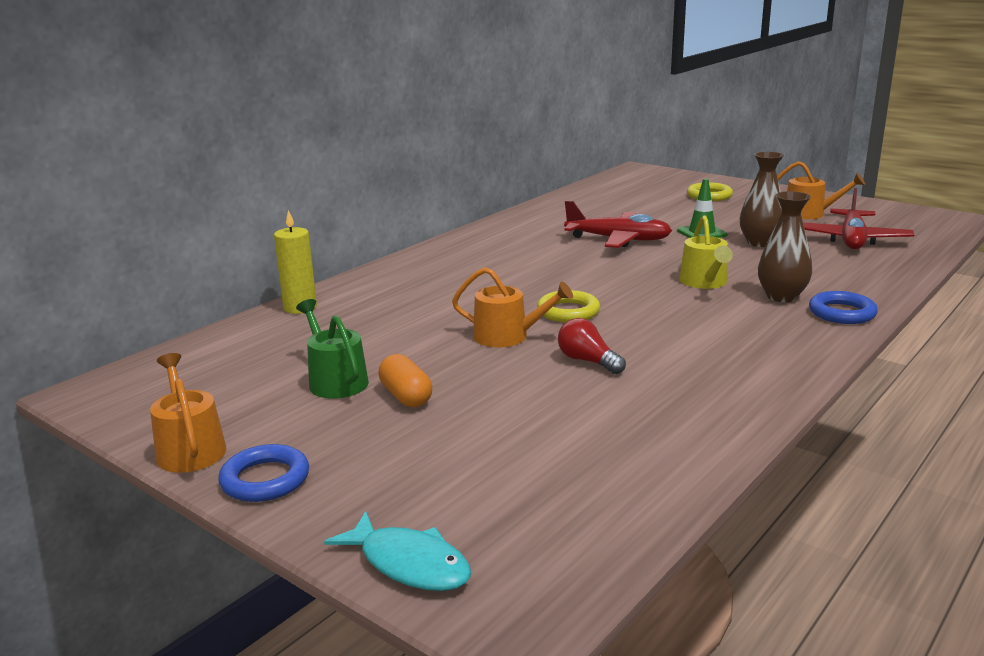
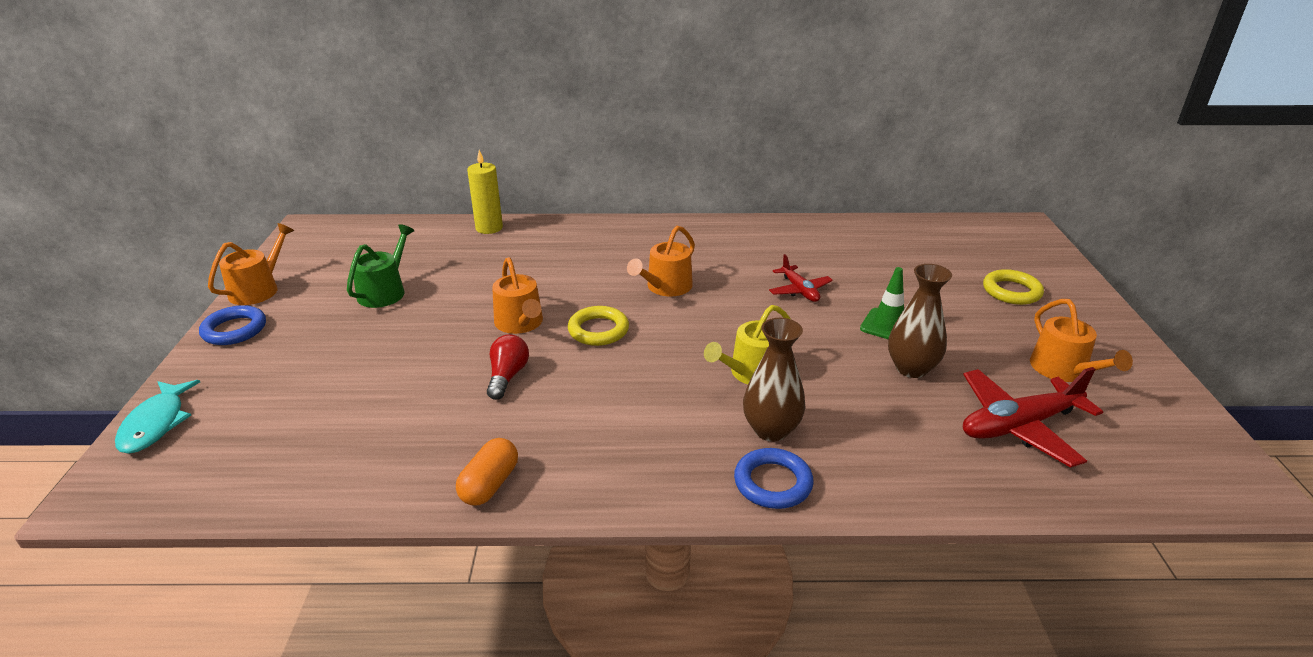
camera: 50 degrees right, 10 degrees up
(406, 396) = (381, 326): orange capsule -> orange capsule (490, 484)
(541, 274) = (666, 287): none -> orange watering can
(618, 240) = (799, 290): red plane -> red plane, size x0.58

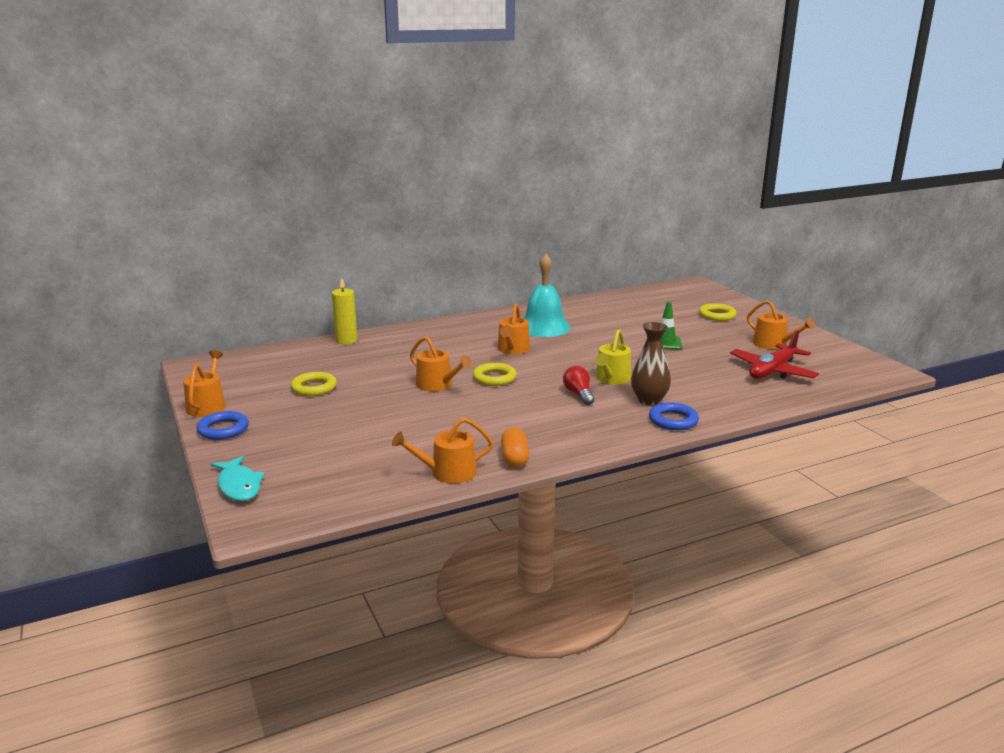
camera: 25 degrees left, 10 degrees down
(384, 291) = (314, 387): green watering can -> yellow ring
(385, 482) = (447, 472): none -> orange watering can
(507, 376) = (462, 411): red light bulb -> red light bulb (578, 394)
(740, 258) = (544, 327): none -> turquoise bell
(799, 290) = (598, 336): red plane -> none
(911, 368) = (697, 359): brown vase -> none

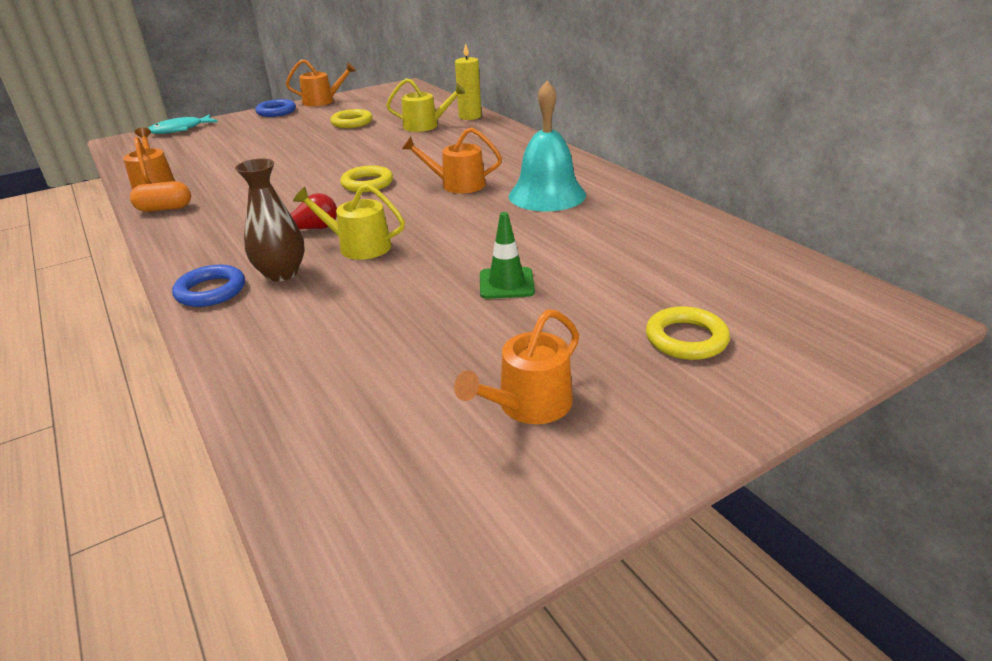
camera: 85 degrees right, 10 degrees up
(357, 357) = (425, 125): none -> yellow watering can
(437, 385) = (352, 162): orange watering can -> none
(772, 371) = (379, 392): red plane -> none

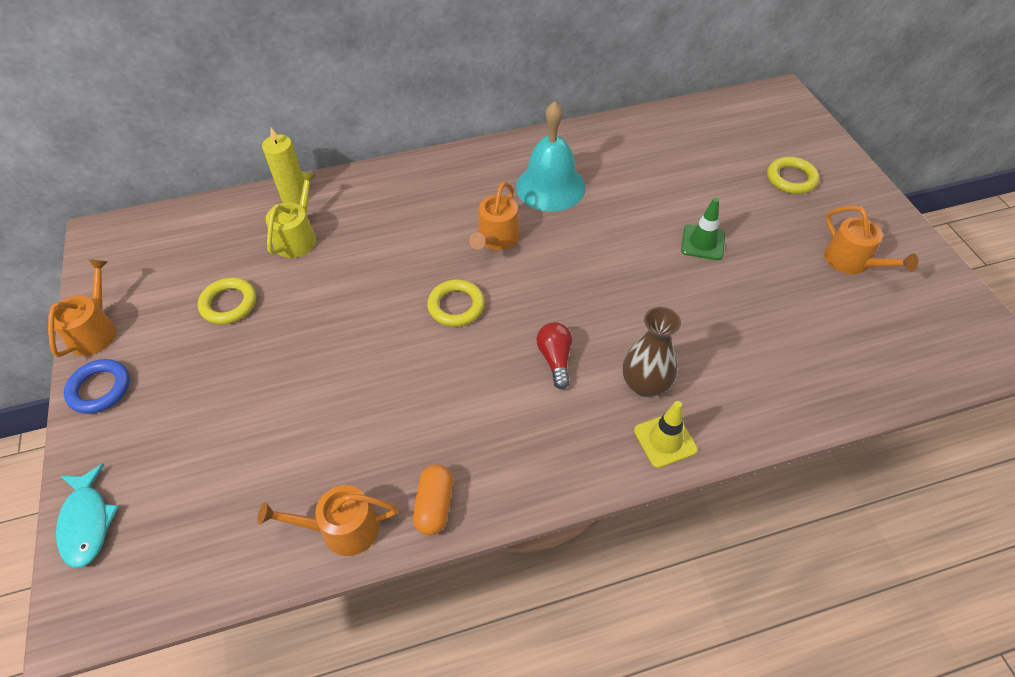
camera: 75 degrees left, 20 degrees up
(211, 291) = (665, 440): blue ring -> yellow traffic cone
(358, 246) = (608, 325): yellow watering can -> none

